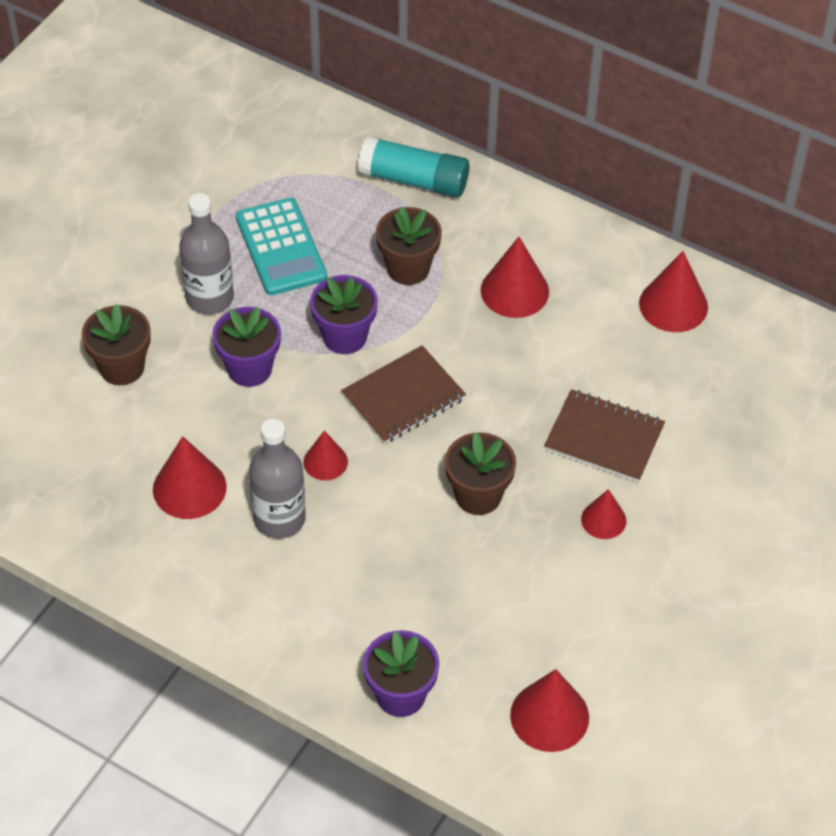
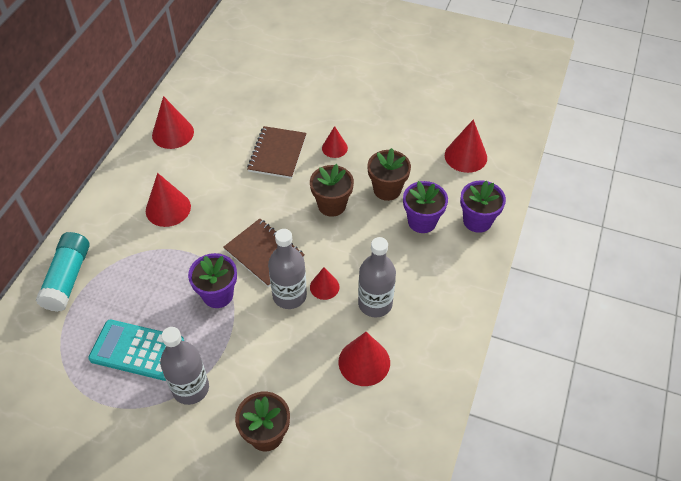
camera: 100 degrees left, 0 degrees up
(249, 369) = (254, 347): purple flower pot -> purple flower pot (422, 221)
(281, 247) = (137, 350): turquoise calculator -> turquoise calculator turned 135 degrees counterclockwise
(321, 418) = (289, 295): none -> grey bottle
(408, 268) = (152, 268): brown flower pot -> brown flower pot (387, 189)

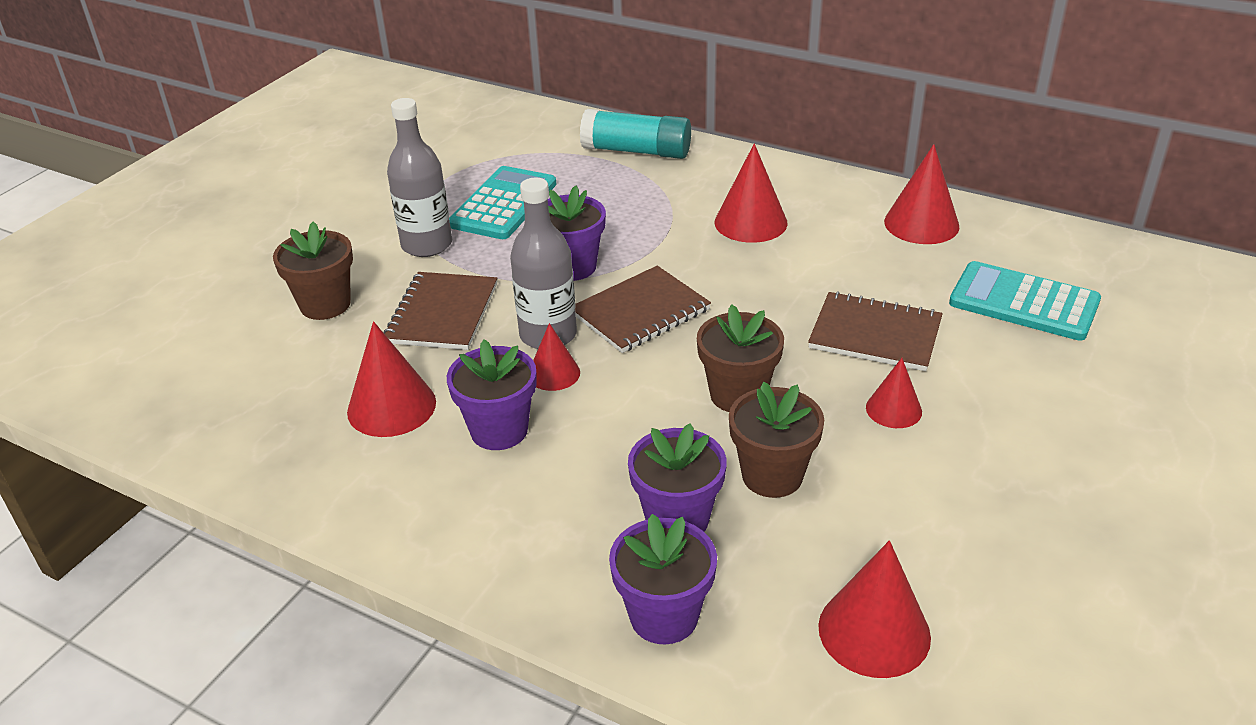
camera: 100 degrees right, 15 degrees down
(247, 99) = (1023, 302): none -> turquoise calculator
(272, 357) = (442, 313): none -> brown notebook
(375, 304) = (499, 430): grey bottle -> purple flower pot

